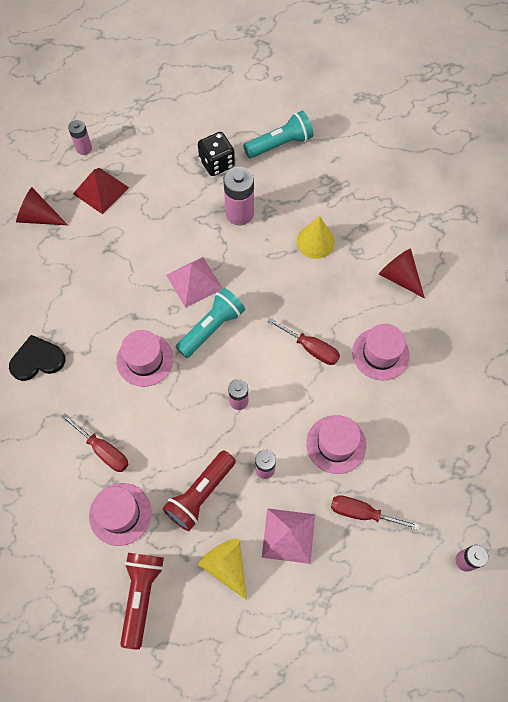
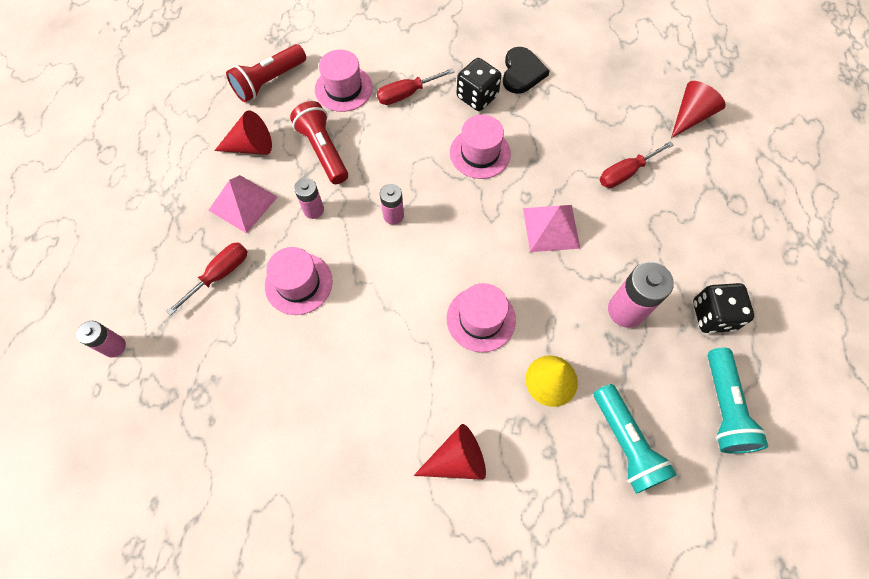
camera: 115 degrees right, 0 degrees up
(82, 387) = (477, 97): none -> black dice
(84, 148) = (777, 183): pink battery -> none
(100, 190) = (709, 181): red pyramid -> none
(141, 595) = (269, 82): red flashlight -> red flashlight turned 105 degrees clockwise
(212, 328) = (486, 223): turquoise flashlight -> turquoise flashlight (626, 443)
(226, 565) = (251, 146): yellow cone -> red cone
(311, 348) = (414, 309): red screwdriver -> red screwdriver (625, 173)
(380, 354) = (370, 380): pink hat -> pink hat (481, 319)

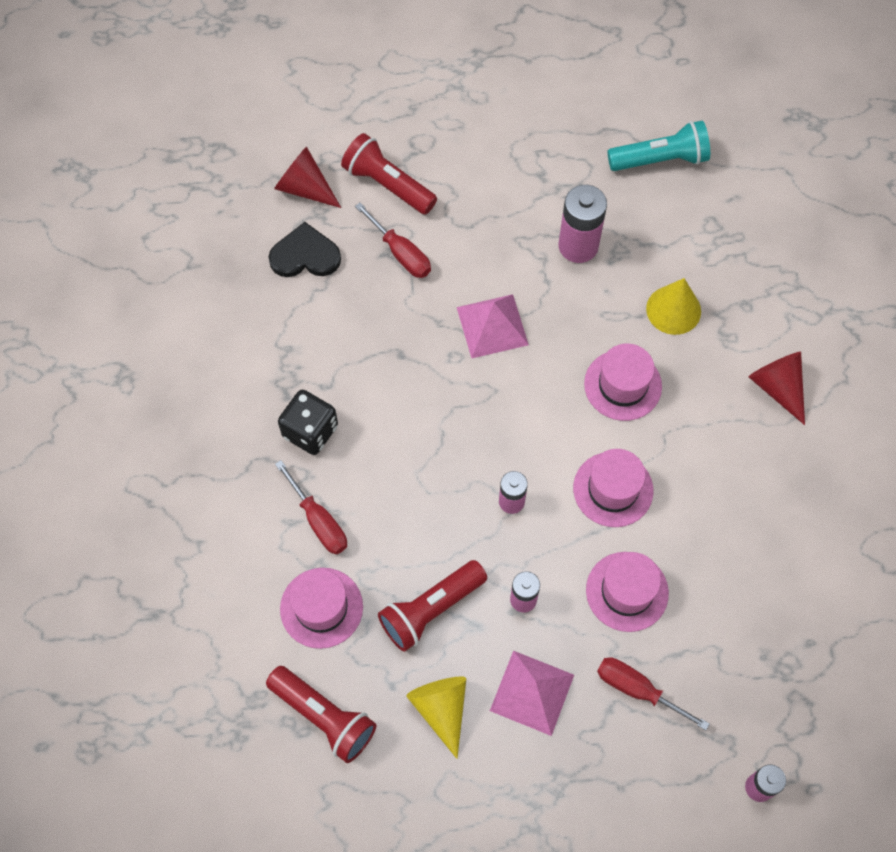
camera: 100 degrees left, 0 degrees up
(251, 146) = (441, 709): red cone -> yellow cone
(480, 153) = (400, 416): pink hat -> pink hat (613, 489)
(522, 72) = (260, 381): black heart -> black heart (305, 255)
(626, 443) = (718, 240): turquoise flashlight -> none
(693, 172) = (387, 184): none -> red flashlight
(713, 315) = (565, 167): black dice -> none

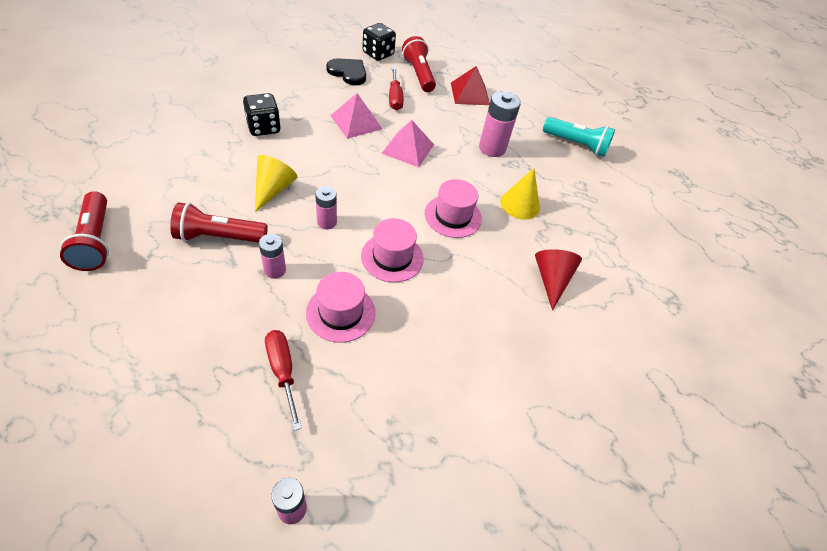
camera: 30 degrees right, 15 degrees down
(304, 187) = (378, 54): red cone -> black dice
(318, 521) = (218, 161): red screwdriver -> none
(321, 608) = (167, 195): pink hat -> none
(441, 709) = (158, 287): yellow cone -> yellow cone (273, 189)
(476, 169) = (470, 93): none -> red pyramid
(532, 692) = (218, 320): pink pyramid -> pink pyramid (356, 122)

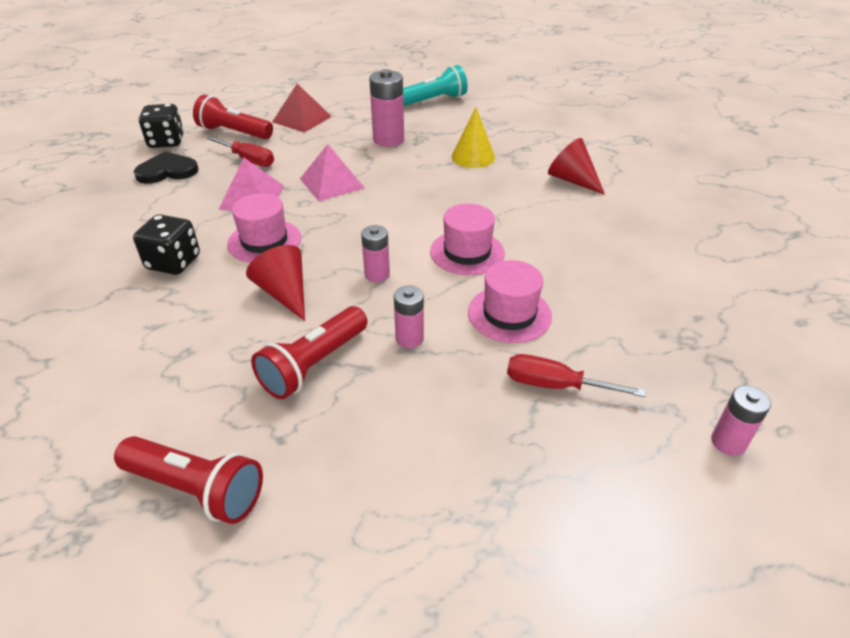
camera: 45 degrees left, 10 degrees down
(273, 189) = (284, 293): yellow cone -> red cone
(453, 216) = (450, 196): pink hat -> pink hat (264, 241)

